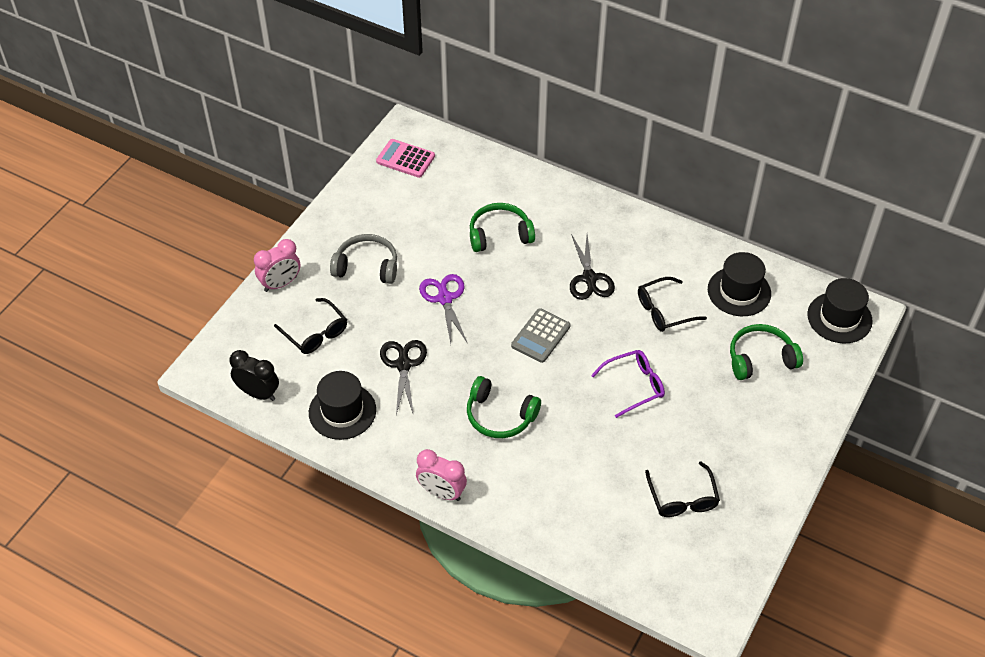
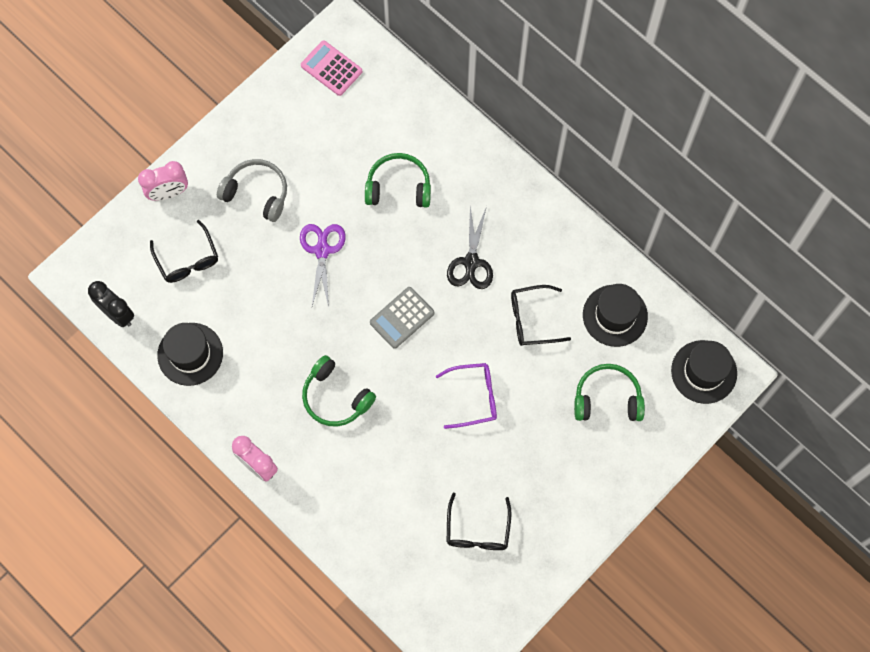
camera: 15 degrees right, 20 degrees up
(403, 365) = (261, 317): black scissors -> none

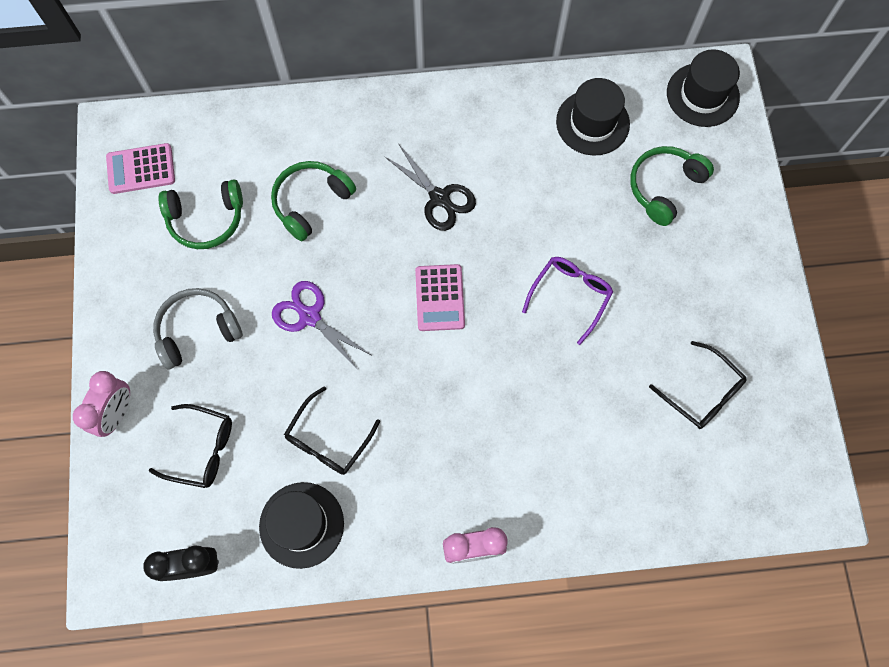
camera: 50 degrees left, 0 degrees up
(335, 397) = (466, 419): green headphones -> green headphones (206, 219)
(402, 317) = (439, 298): grey calculator -> pink calculator
(532, 319) = (538, 190): black glasses -> black glasses (328, 440)

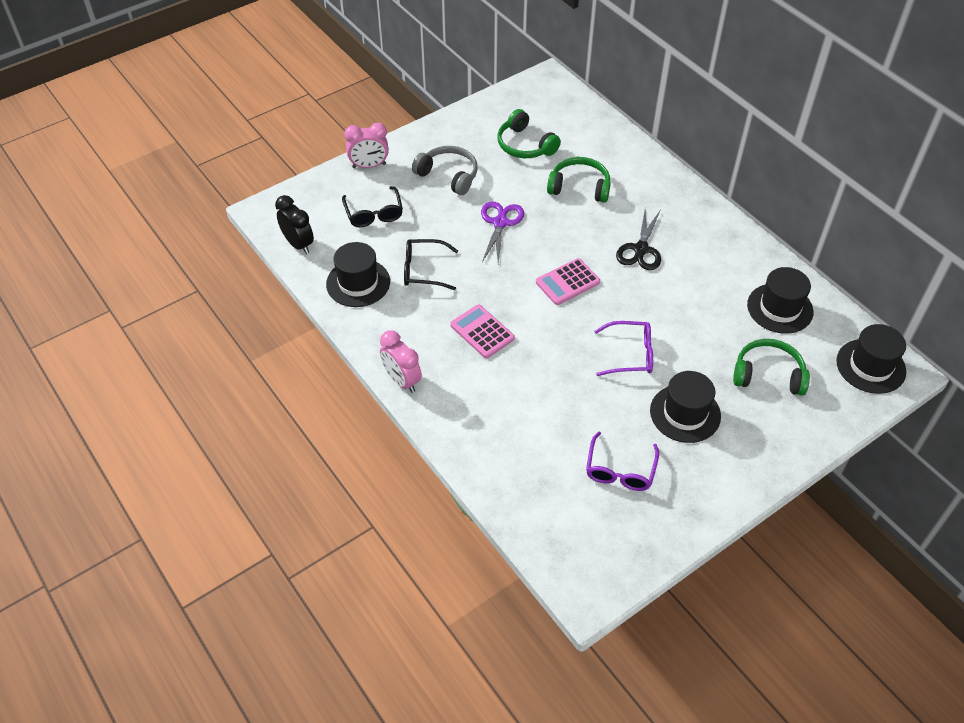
camera: 60 degrees right, 20 degrees down
(141, 169) = (532, 102): pink calculator -> pink calculator (482, 332)
(668, 291) = (685, 413): none -> black hat
(702, 393) = (620, 470): black glasses -> purple glasses

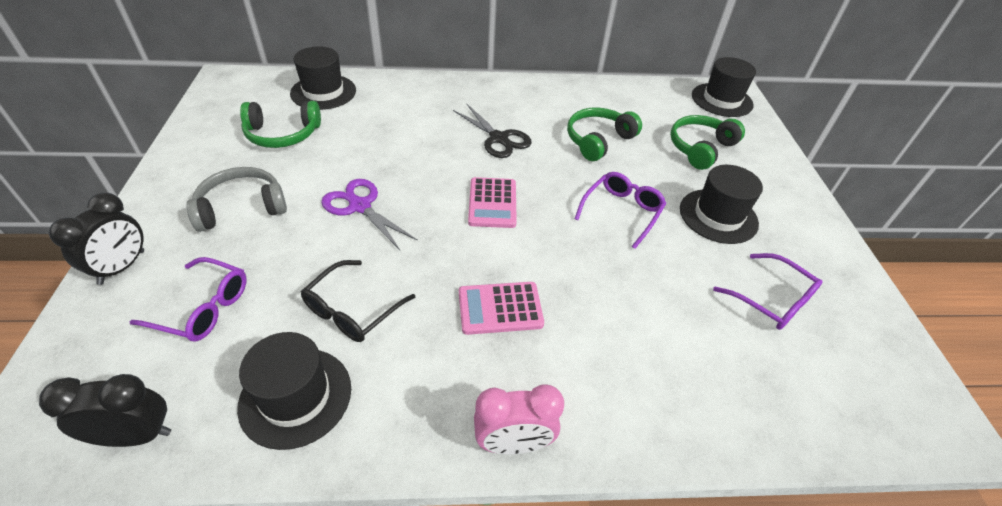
camera: 60 degrees left, 5 degrees down
(369, 166) = (122, 267): pink clock -> black clock
(374, 214) = (203, 308): black glasses -> purple glasses
(579, 187) = (382, 132): green headphones -> green headphones (598, 140)
(780, 308) = (632, 107): black hat -> black hat (323, 92)

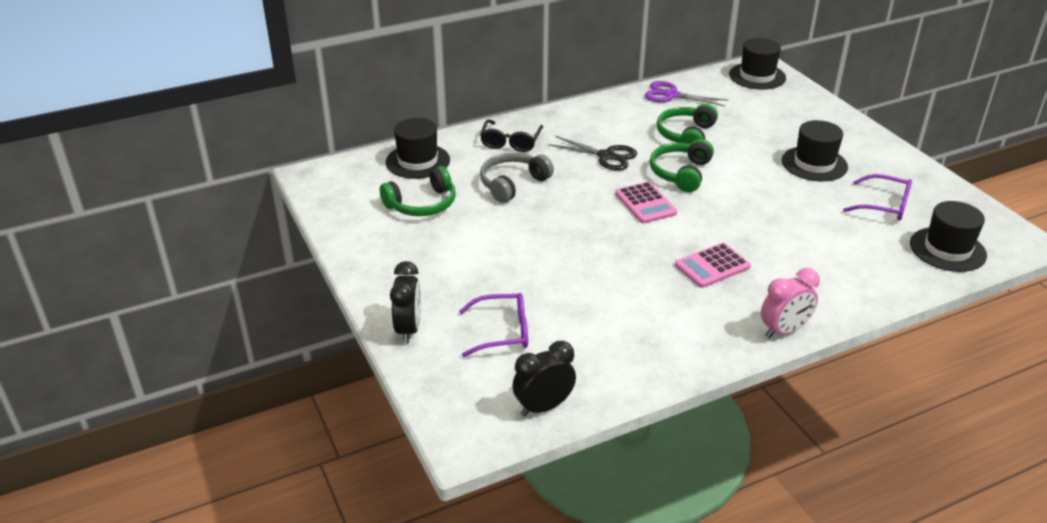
camera: 20 degrees left, 10 degrees down
(242, 207) = (453, 264): grey headphones -> grey headphones (513, 184)
(295, 396) = (625, 355): black hat -> black hat (947, 249)
(352, 310) = (611, 299): black glasses -> black glasses (510, 142)
(360, 206) = (546, 236): purple scissors -> purple scissors (671, 95)
(622, 211) = (745, 181): purple glasses -> none
(700, 148) = (767, 119): green headphones -> green headphones (680, 173)

